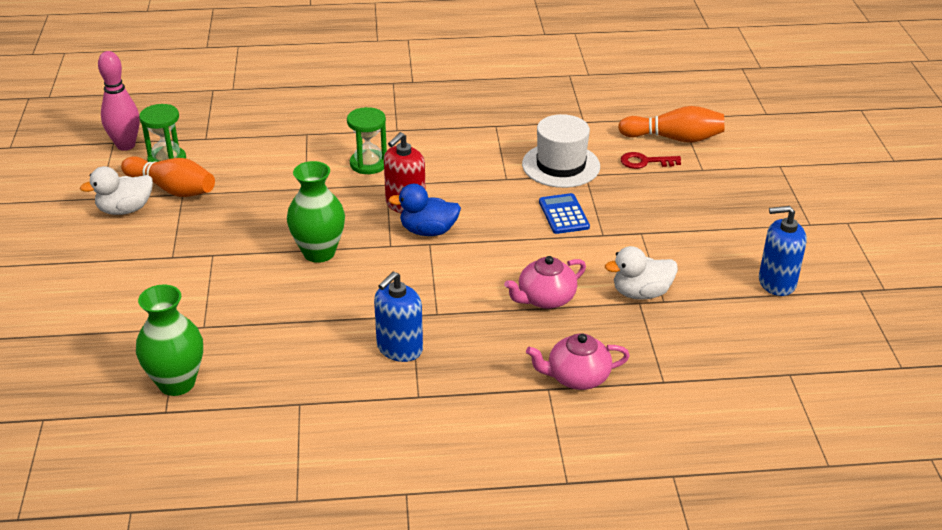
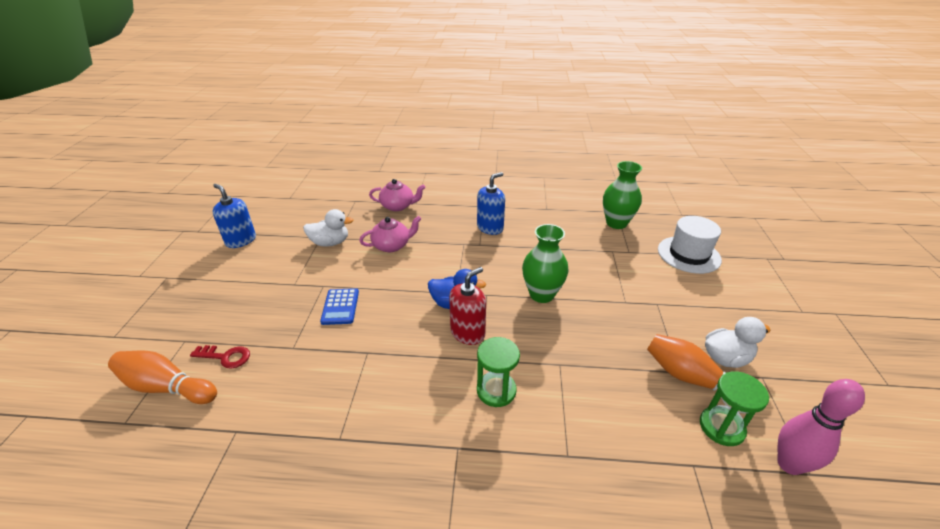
camera: 170 degrees left, 0 degrees up
(561, 165) = (307, 363): white hat -> white hat (688, 254)
(776, 282) = (241, 240): blue soap dispenser -> blue soap dispenser turned 150 degrees counterclockwise

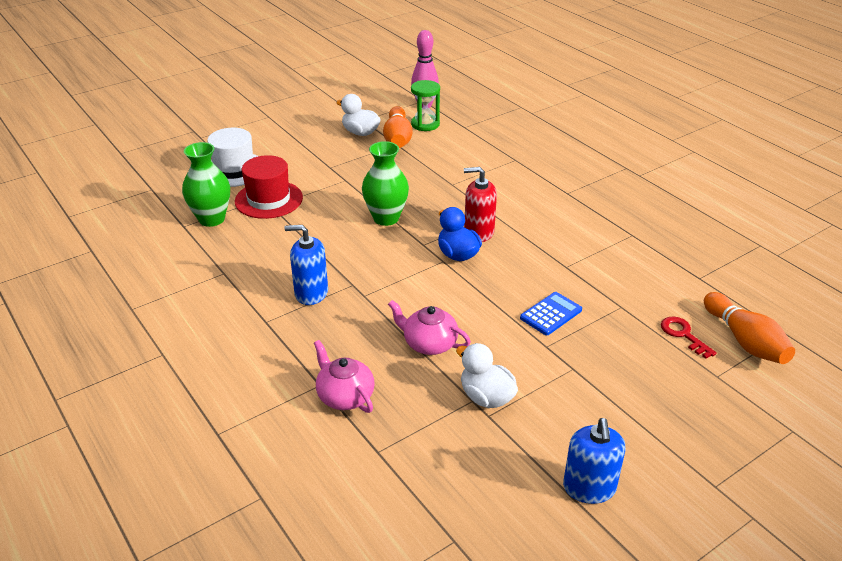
camera: 130 degrees left, 0 degrees up
(496, 390) = (510, 198): green hourglass -> none
(624, 253) = (269, 199): none -> red hat

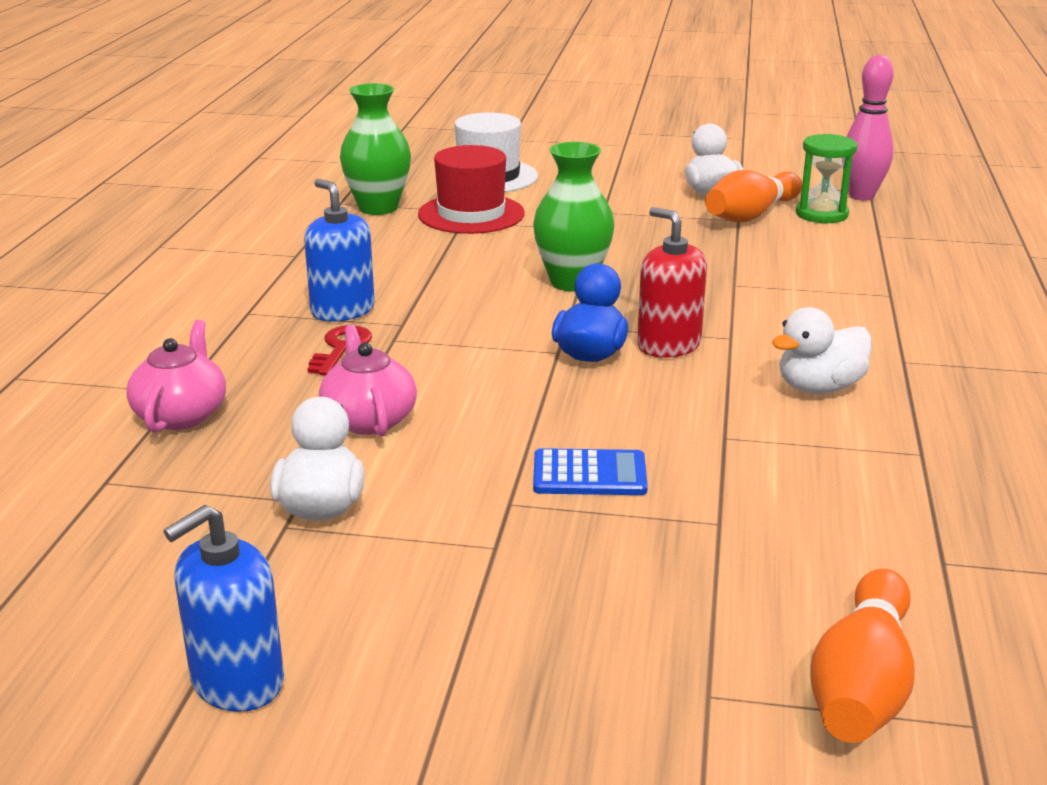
camera: 45 degrees right, 10 degrees down
(560, 223) = (819, 388): none -> white duck
(683, 335) = (756, 612): red key -> red key (341, 348)

